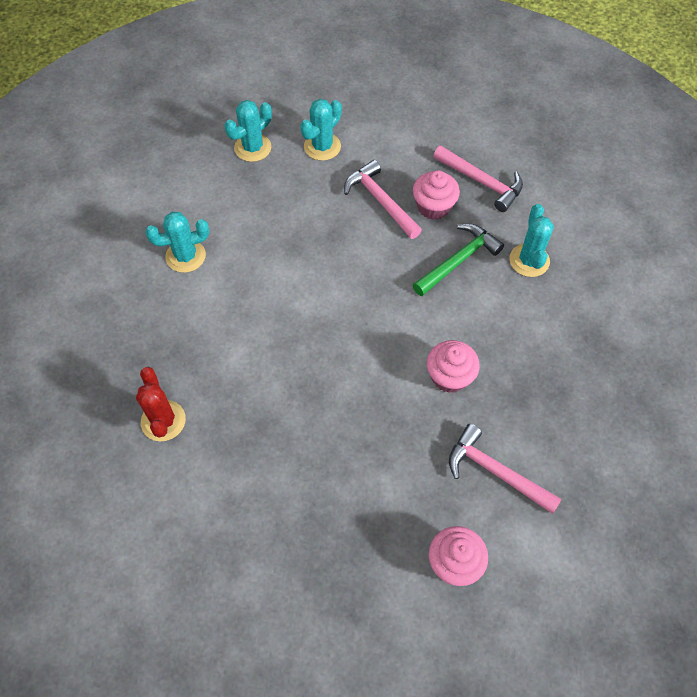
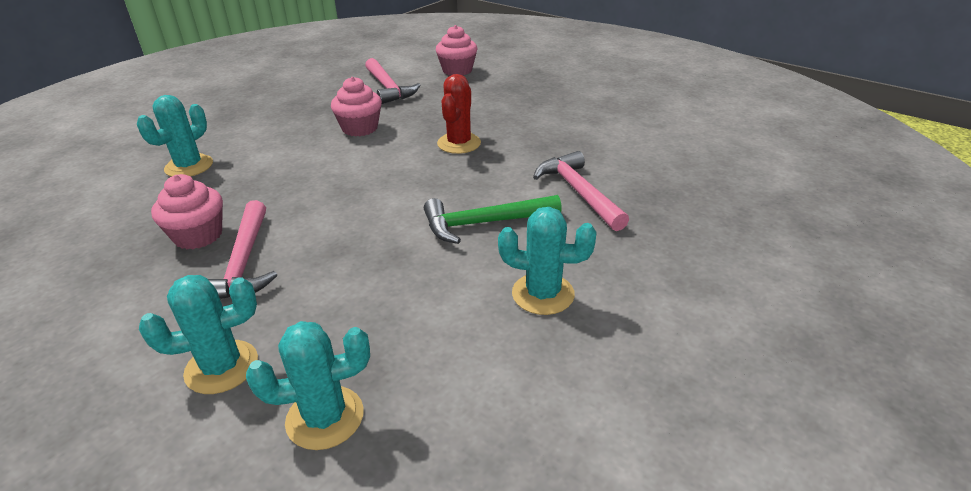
camera: 150 degrees left, 25 degrees down
(163, 421) = (635, 171): red cactus -> red cactus (459, 143)
(458, 260) = (247, 186): green hammer -> green hammer (484, 223)
(481, 182) = (114, 239): pink hammer -> pink hammer (579, 192)

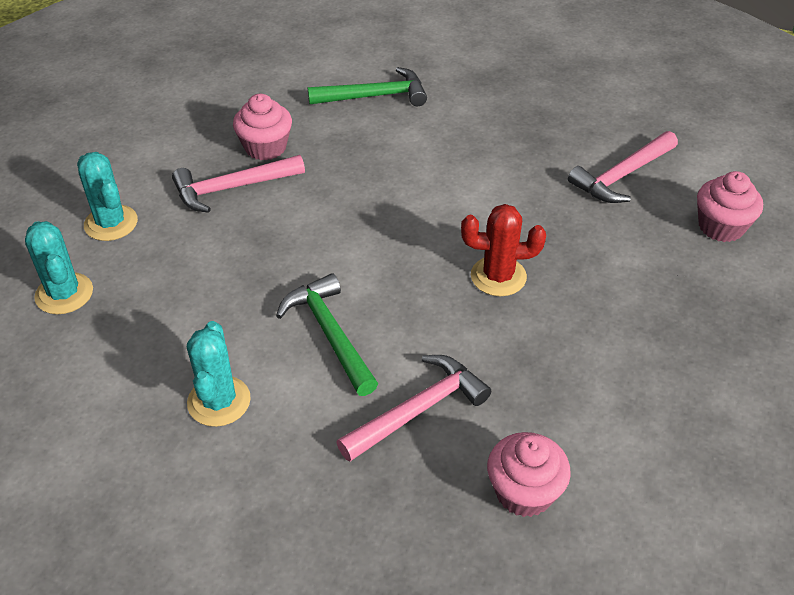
camera: 75 degrees right, 10 degrees up
(189, 166) = (374, 96): turquoise cactus -> green hammer
(360, 128) = (500, 183): pink cupcake -> pink cupcake (524, 492)

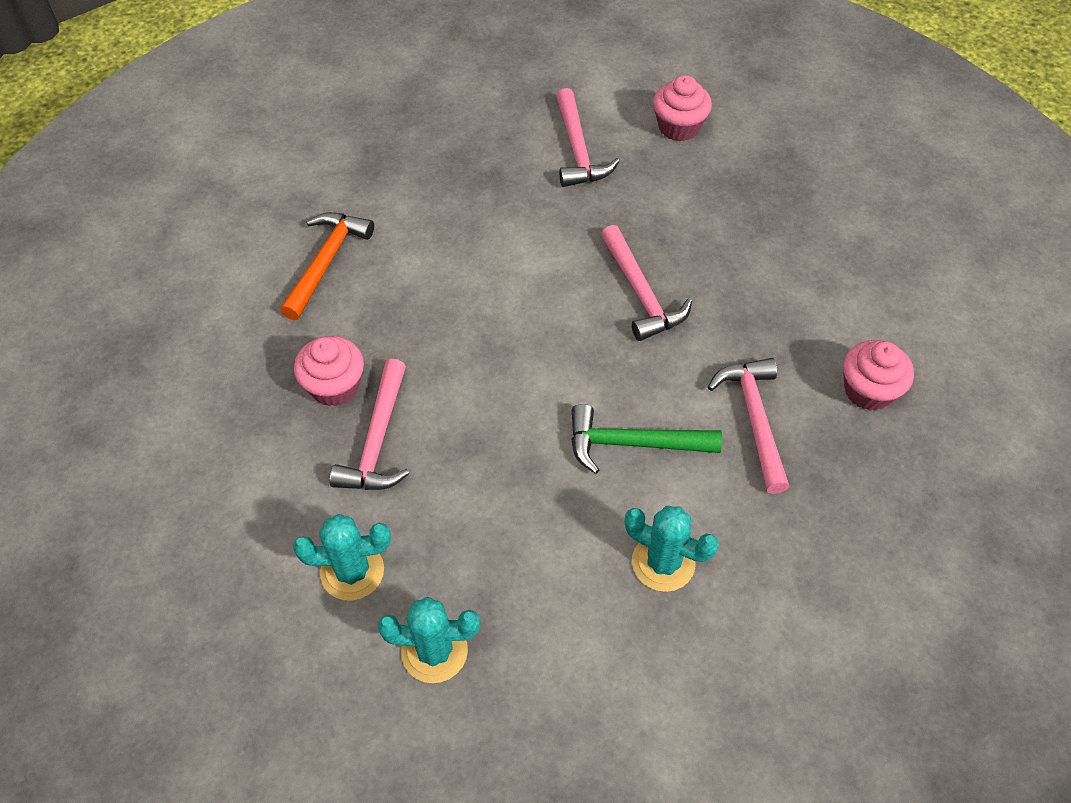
camera: 60 degrees left, 10 degrees up
(374, 96) = (326, 262): green hammer -> orange hammer
(498, 276) = (640, 293): red cactus -> pink hammer

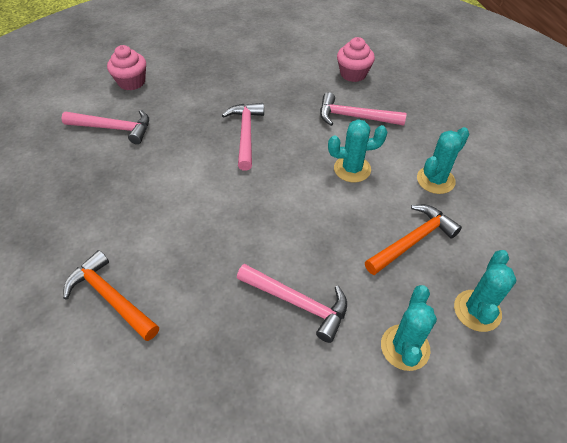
camera: 70 degrees left, 5 degrees down
(334, 386) = (236, 320): pink cupcake -> none
(525, 551) = (412, 241): none -> orange hammer
(633, 444) = (352, 169): green hammer -> turquoise cactus
(640, 293) = (246, 134): pink hammer -> pink hammer turned 90 degrees counterclockwise

